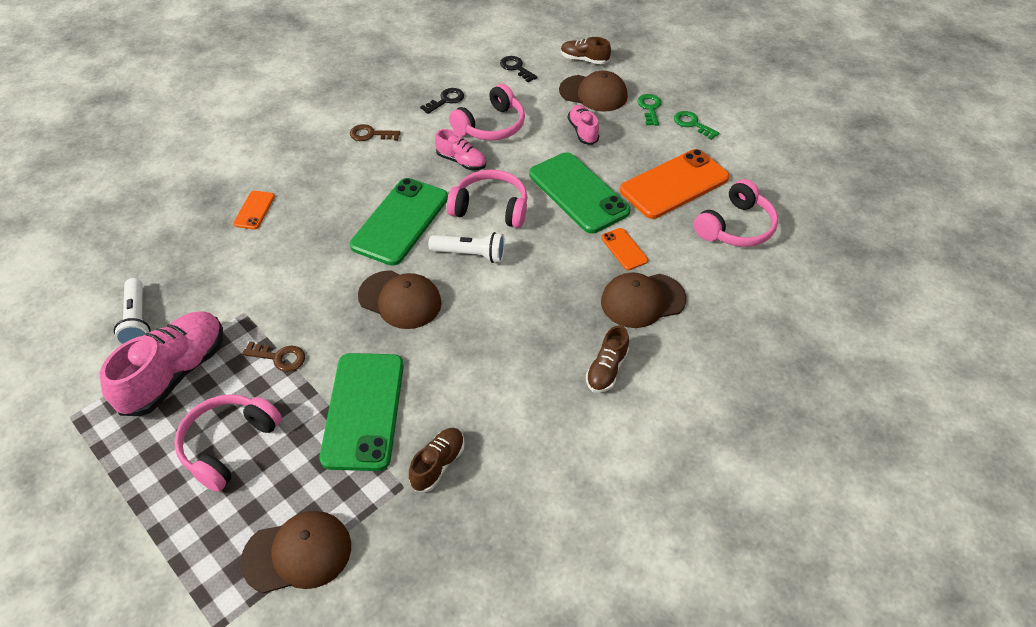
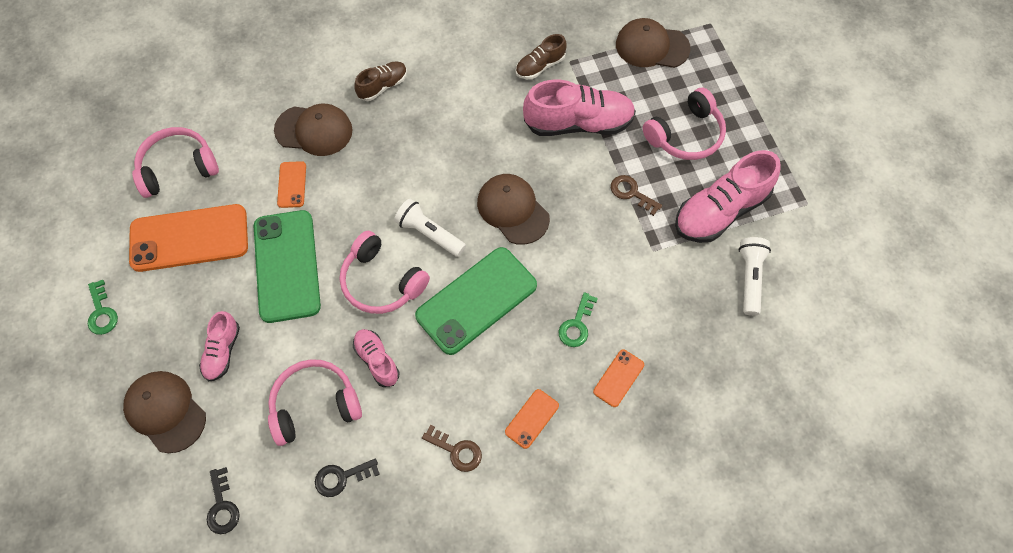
camera: 155 degrees left, 15 degrees up
(320, 166) = (532, 419): none -> orange phone
(363, 410) = (578, 123): green phone -> pink shoe
(584, 60) = (129, 484): brown shoe -> none
(649, 108) = (124, 358): green key -> green key (577, 325)

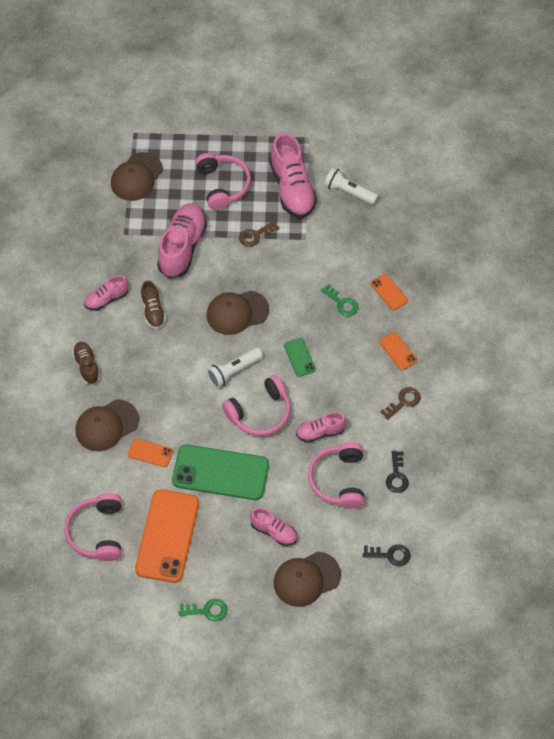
camera: 70 degrees left, 5 degrees down
(314, 130) = (106, 425): brown cap -> brown cap turned 150 degrees counterclockwise
(476, 75) = (107, 299): none -> pink shoe
(476, 300) = (299, 357): green phone -> green phone, size x0.46
(540, 66) = (119, 254): brown shoe -> brown shoe (153, 311)

